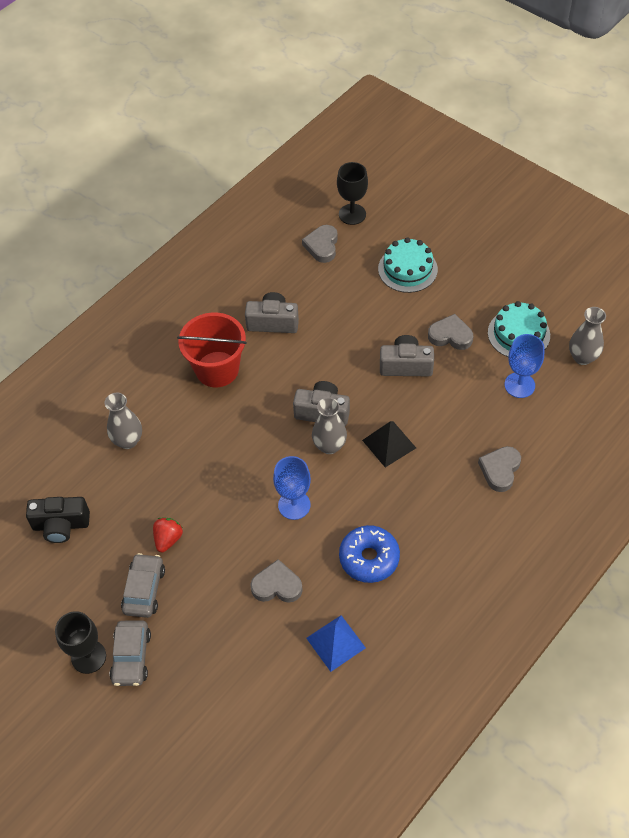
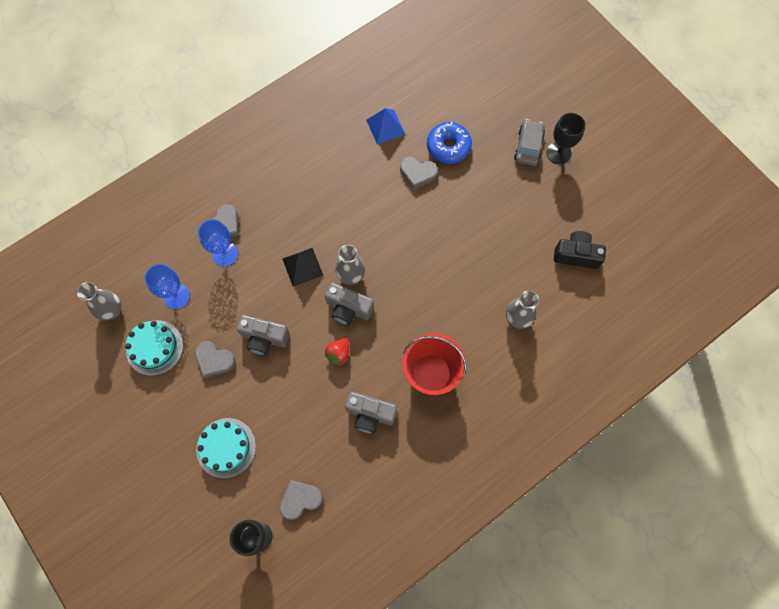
camera: 170 degrees left, 15 degrees up
(144, 590) = (515, 191): grey car -> none
(168, 539) = (493, 225): red strawberry -> red strawberry (339, 353)
(294, 505) = (391, 231): blue goblet -> blue goblet (225, 254)
(322, 246) = (300, 499): grey heart -> grey heart turned 135 degrees counterclockwise
(369, 558) = (346, 179): blue donut -> blue donut (448, 147)

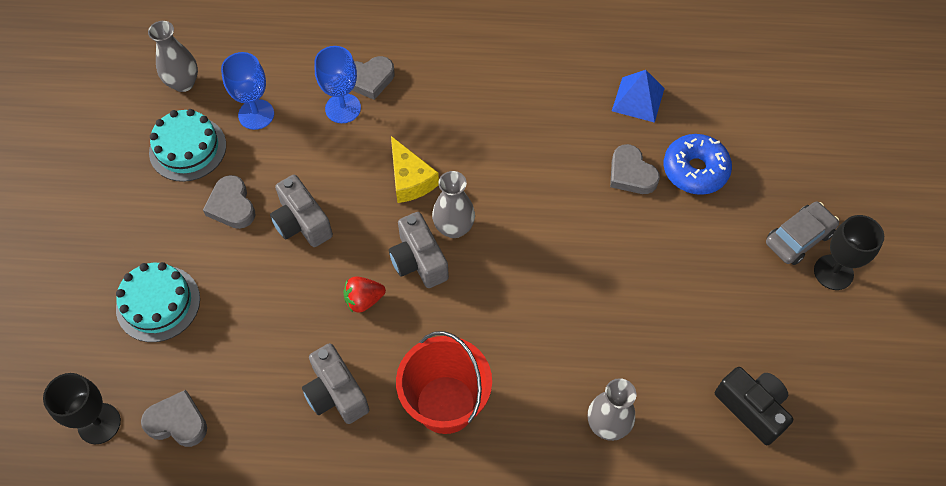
camera: 40 degrees right, 10 degrees down
(302, 267) = (410, 179): black pyramid -> yellow cheese

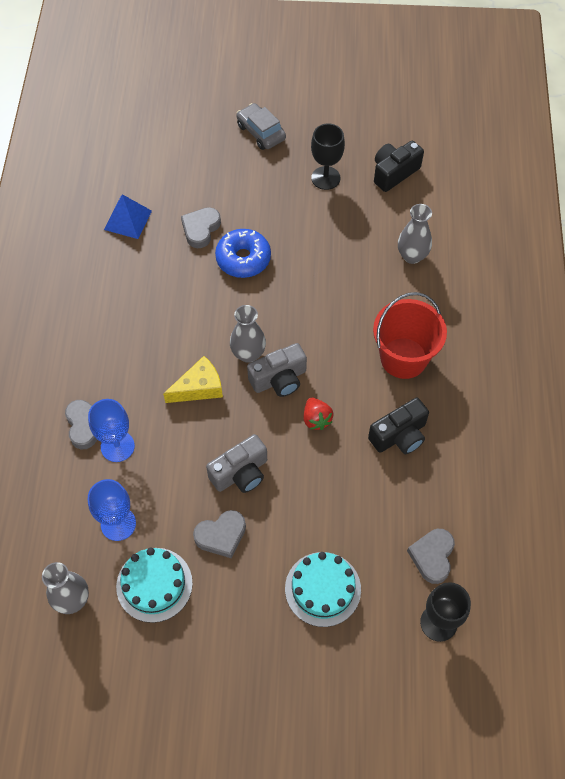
camera: 90 degrees left, 0 degrees up
(336, 393) = (399, 435): grey camera -> black camera
(631, 174) = (200, 229): grey heart -> grey heart turned 150 degrees clockwise
(695, 170) = (199, 188): blue donut -> blue donut (243, 259)
(833, 272) = (289, 116): black goblet -> black goblet (325, 178)

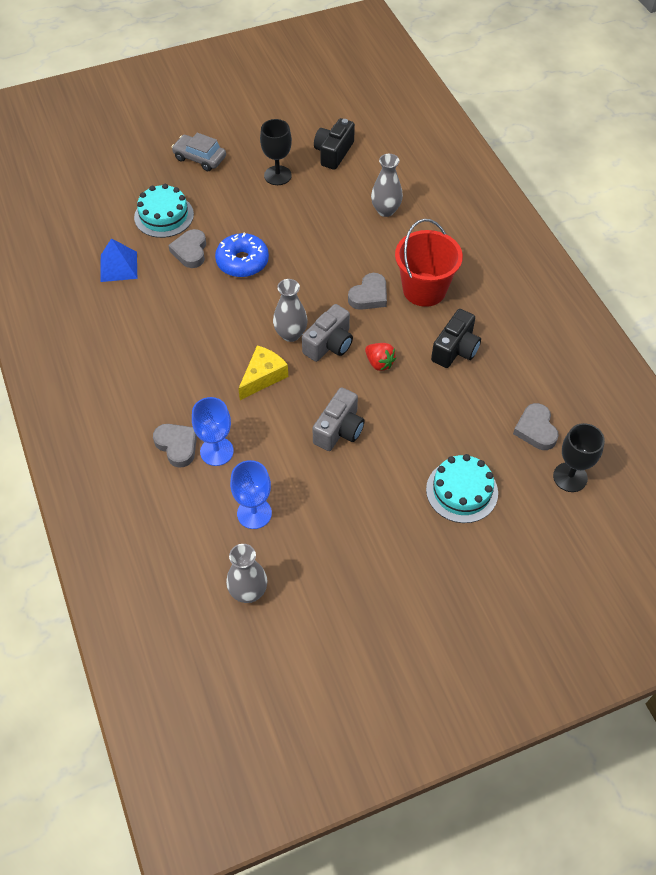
camera: 25 degrees left, 5 degrees down
(154, 584) = (315, 548): turquoise cake -> turquoise cake (164, 216)
(221, 535) = (351, 485): grey heart -> grey heart (369, 295)

